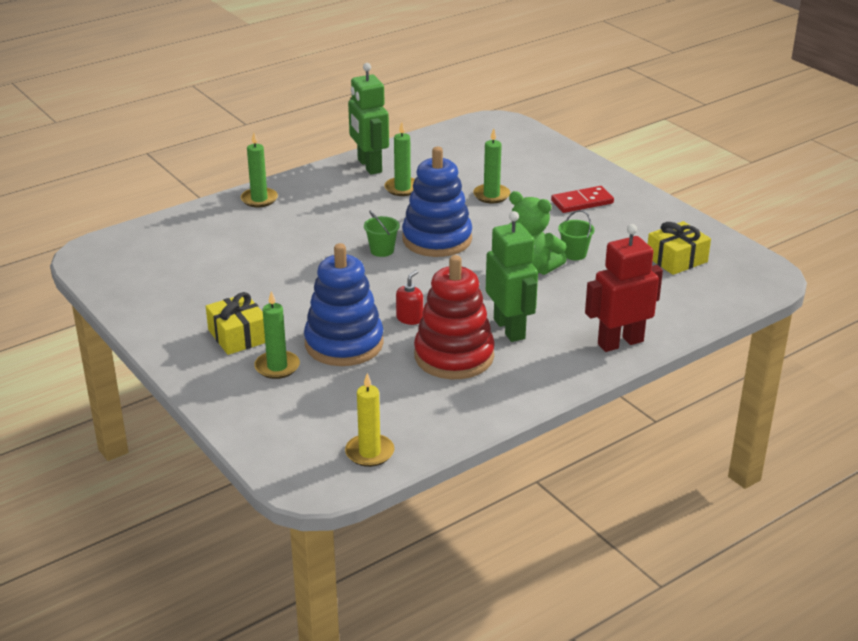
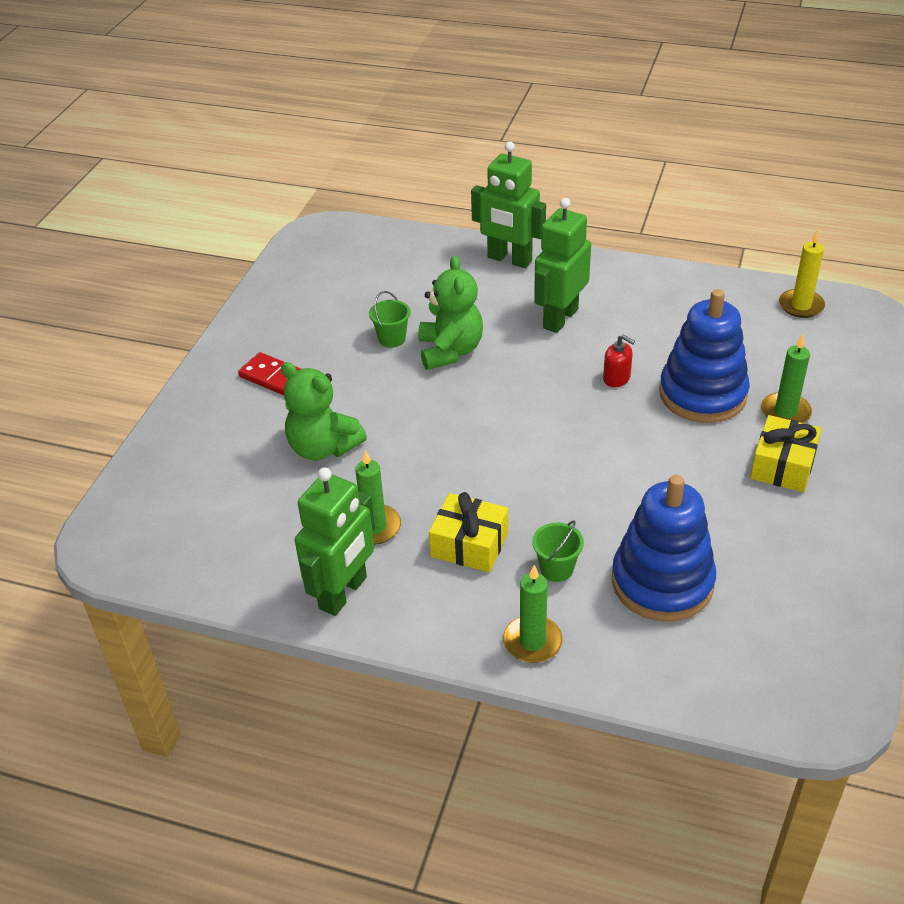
camera: 125 degrees left, 10 degrees up
(382, 250) = (526, 462): green bucket -> green bucket (556, 569)
(409, 318) = (616, 378): red soap dispenser -> red soap dispenser turned 135 degrees counterclockwise
(437, 239) = (461, 437): blue stacking toy -> blue stacking toy (662, 582)
(454, 356) = (636, 327): red stacking toy -> none
(491, 195) = (323, 448): green candle -> green teddy bear
(620, 342) = (509, 259): red robot -> green robot
(676, 259) = (339, 282): yellow gift -> yellow gift (469, 544)

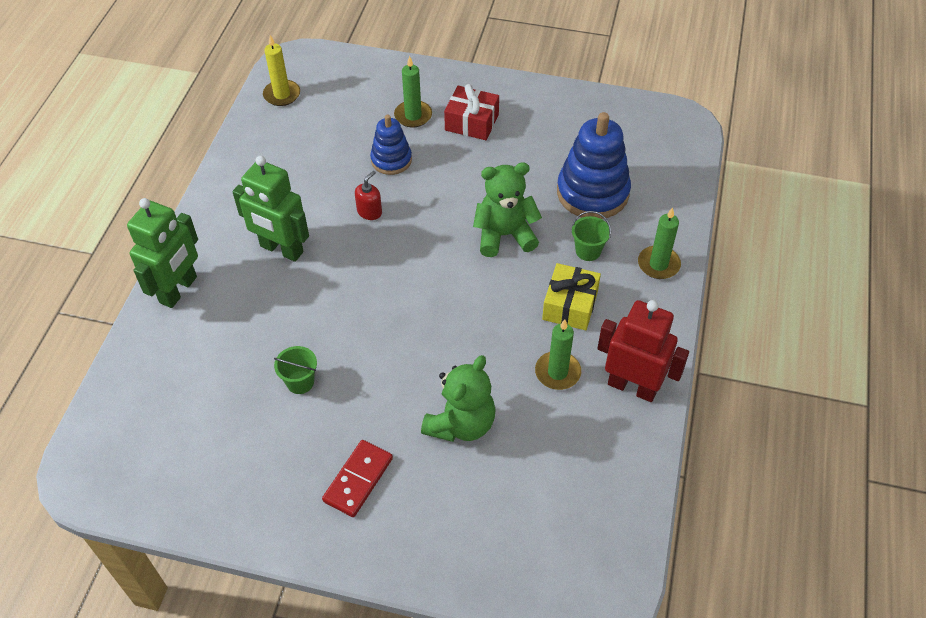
camera: 95 degrees left, 10 degrees up
(343, 593) = (632, 387): green robot -> red robot
(450, 351) = (323, 332): green teddy bear -> green teddy bear (504, 235)
(702, 394) = (391, 160): blue stacking toy -> blue stacking toy, size x0.58
(783, 466) = (472, 122): yellow gift -> red gift

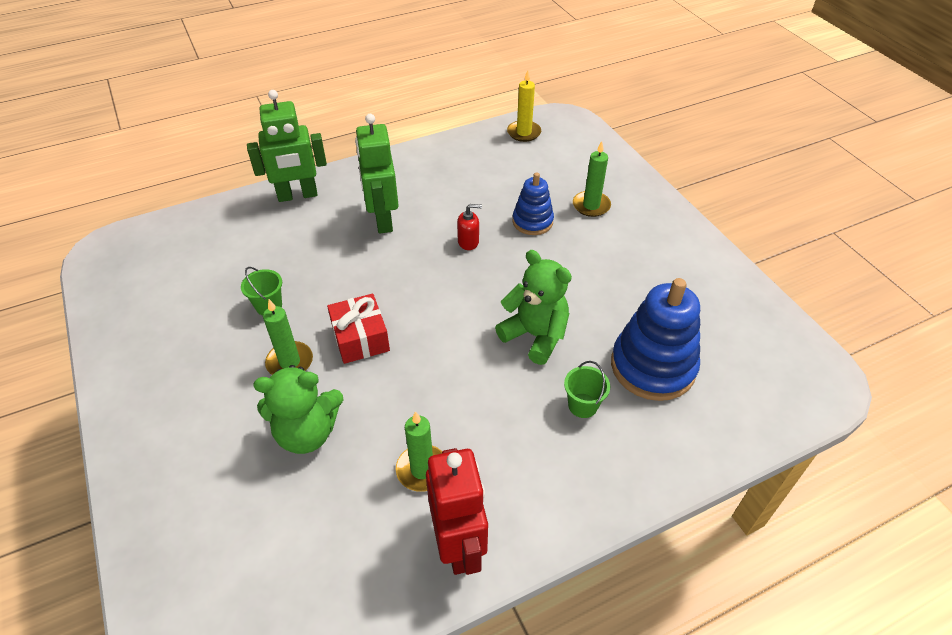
camera: 50 degrees right, 5 degrees down
(358, 480) = (200, 399): red domino -> none
(472, 122) = (628, 241): red gift -> red gift (360, 338)
(570, 305) = (507, 431): yellow gift -> none
(658, 264) = (628, 472): green candle -> green candle (290, 362)

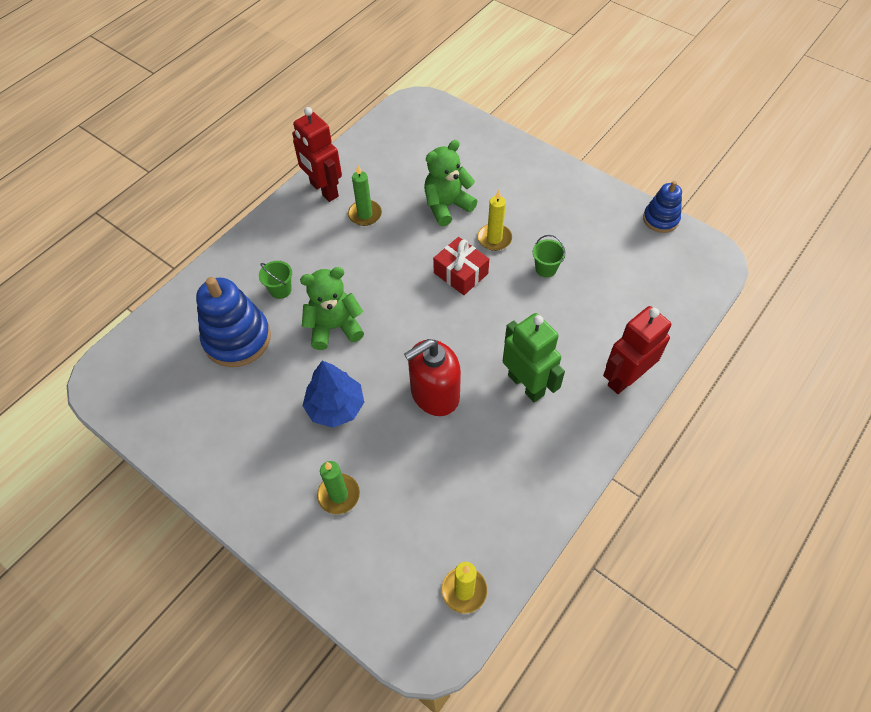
camera: 155 degrees right, 10 degrees up
(290, 362) = (494, 239): green candle -> yellow candle
(297, 195) = (625, 378): green robot -> red robot
(468, 242) = (434, 394): red soap dispenser -> red soap dispenser, size x2.18
(532, 221) = (388, 445): blue stacking toy -> blue stacking toy (660, 219)
(535, 336) = (334, 327): green teddy bear -> green teddy bear turned 150 degrees clockwise
(567, 264) = (335, 407): none -> blue tree

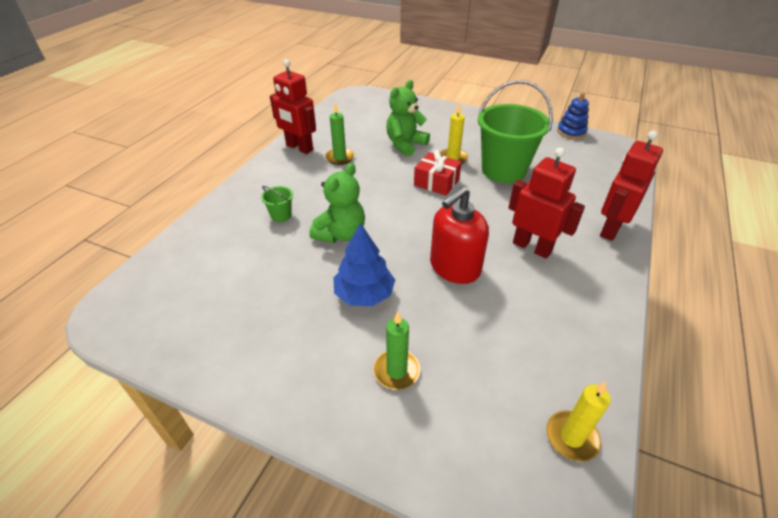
camera: 15 degrees left, 15 degrees down
(237, 339) = (248, 257): blue stacking toy -> none
(334, 327) = (341, 234): green teddy bear -> green teddy bear turned 150 degrees clockwise
(526, 385) = (532, 247): green robot -> red robot
(546, 268) = (503, 170): green bucket -> green bucket, size x2.44

